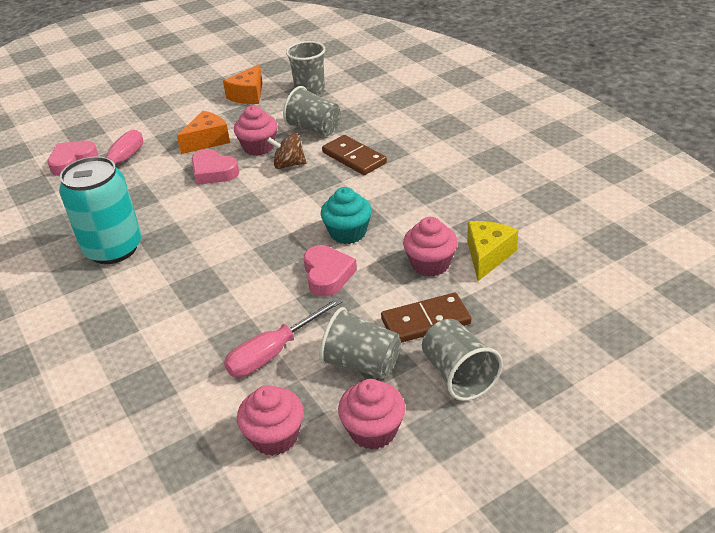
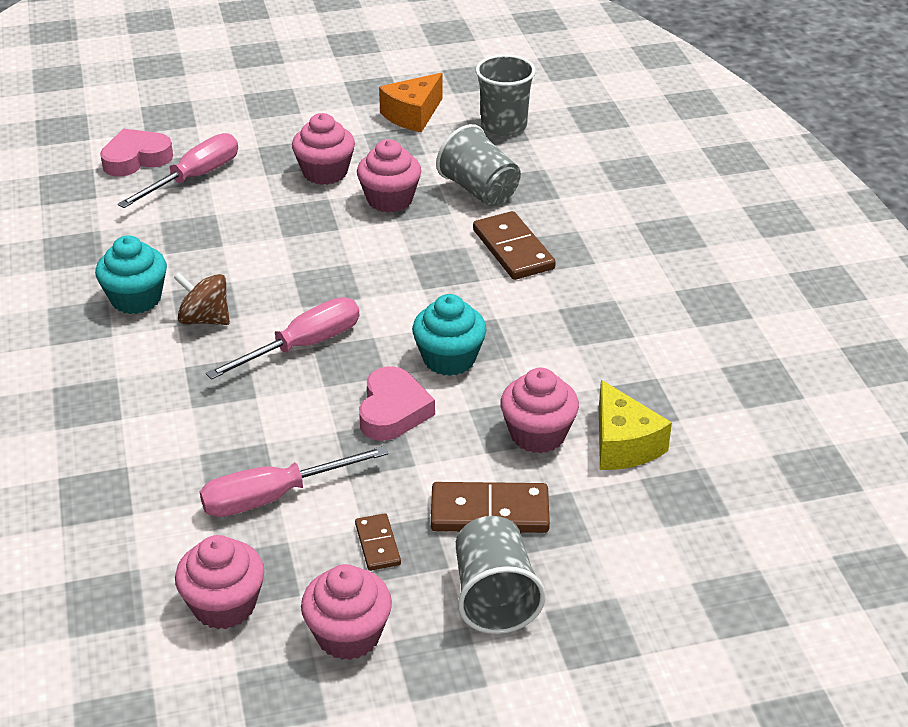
camera: 15 degrees right, 0 degrees up
(113, 249) = (136, 299): turquoise can -> turquoise cupcake
(207, 141) = (325, 172): orange cheese -> pink cupcake
(213, 172) = (312, 221): pink heart -> none
(245, 249) = (303, 346): none -> pink screwdriver
(289, 164) = (418, 237): brown spinning top -> brown spinning top (205, 319)
(362, 363) = (378, 544): grey cup -> brown domino
(487, 256) = (623, 444): yellow cheese -> yellow cheese turned 120 degrees clockwise

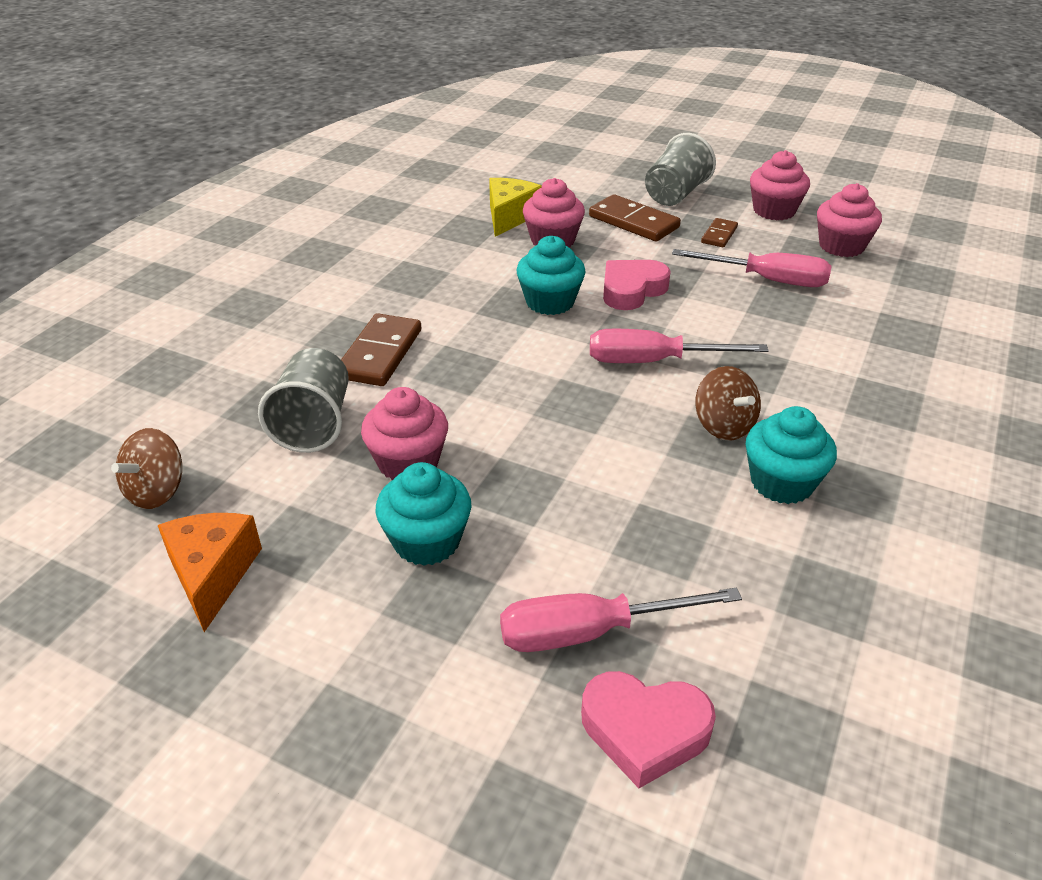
camera: 140 degrees left, 0 degrees up
(325, 172) = (427, 541): pink cupcake -> turquoise cupcake
(412, 115) = (212, 575): orange cheese -> orange cheese turned 90 degrees counterclockwise
(504, 125) = (157, 491): grey cup -> brown spinning top

